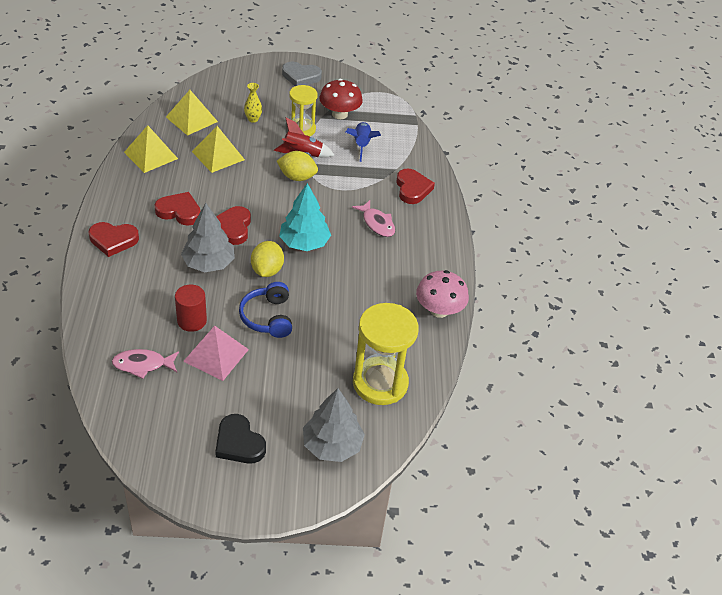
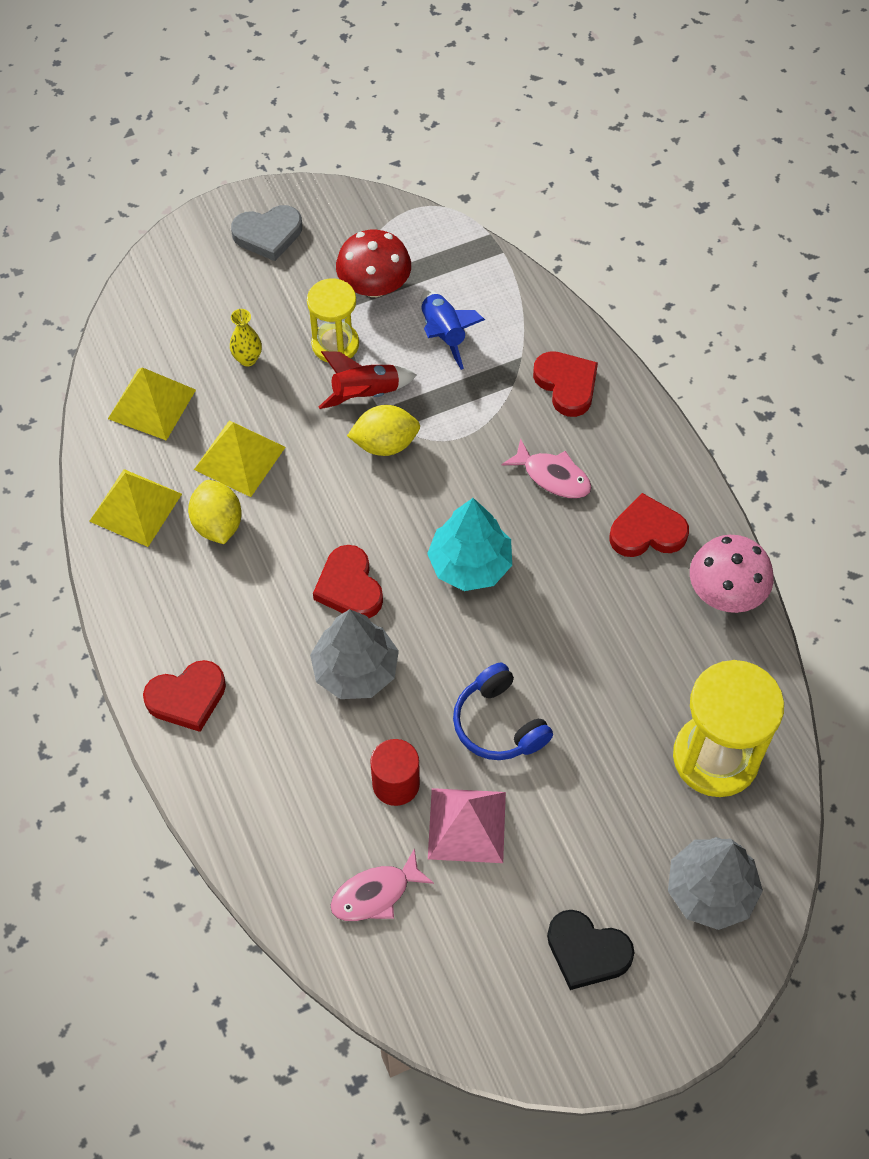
camera: 20 degrees left, 15 degrees up
(179, 211) = (250, 595): red heart -> red heart (647, 532)
(267, 270) = (447, 641): yellow lemon -> yellow lemon (217, 524)

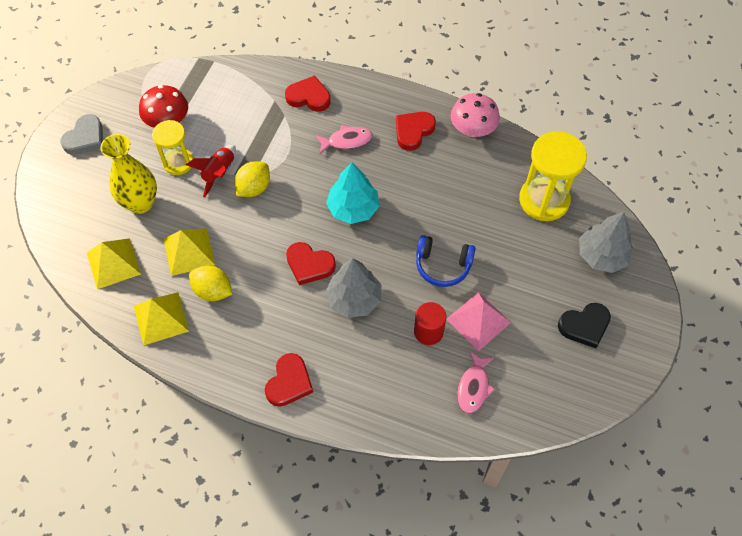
camera: 45 degrees left, 0 degrees up
(247, 359) = (140, 203): yellow vase -> yellow vase, size x2.09
(443, 334) = (226, 118): blue rocket -> none

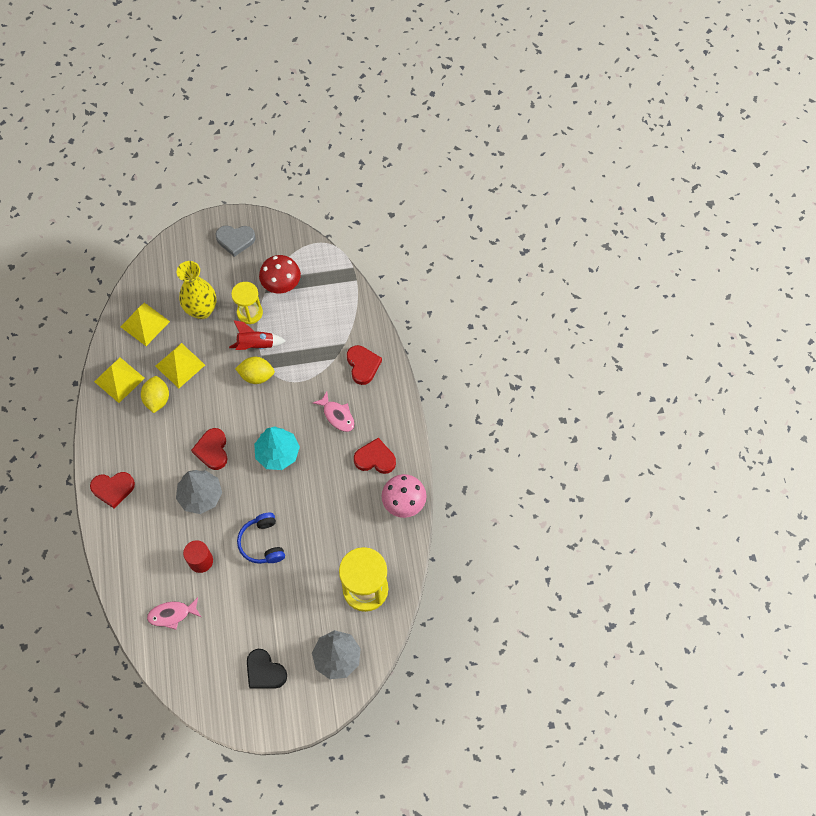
camera: 60 degrees right, 5 degrees up
(478, 321) = (228, 591): pink pyramid -> none

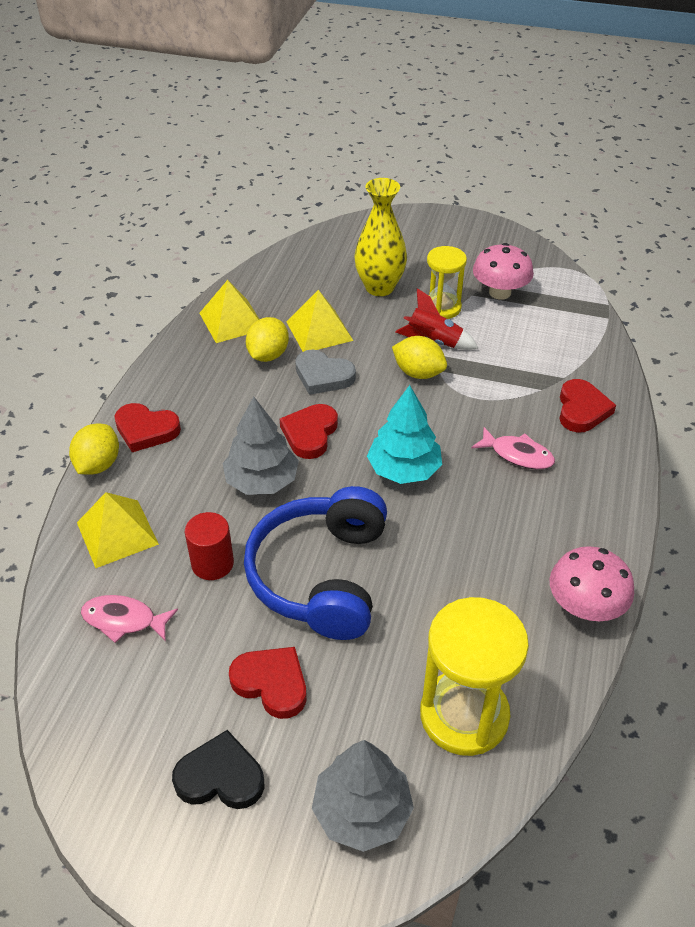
camera: 25 degrees right, 20 degrees down
(99, 525) = (98, 464): none -> yellow lemon
(145, 324) = (299, 279): yellow pyramid -> yellow pyramid (117, 533)
(235, 240) = (458, 238): grey heart -> grey heart (323, 376)
(262, 543) = (321, 576): blue headphones -> blue headphones, size x1.76
(265, 671) = (220, 777): black heart -> black heart turned 120 degrees clockwise
(281, 284) = (499, 292): red mushroom -> pink mushroom
(337, 415) = (517, 454): pink fish -> pink fish turned 45 degrees counterclockwise
(375, 458) = (557, 529): red heart -> red heart (271, 683)

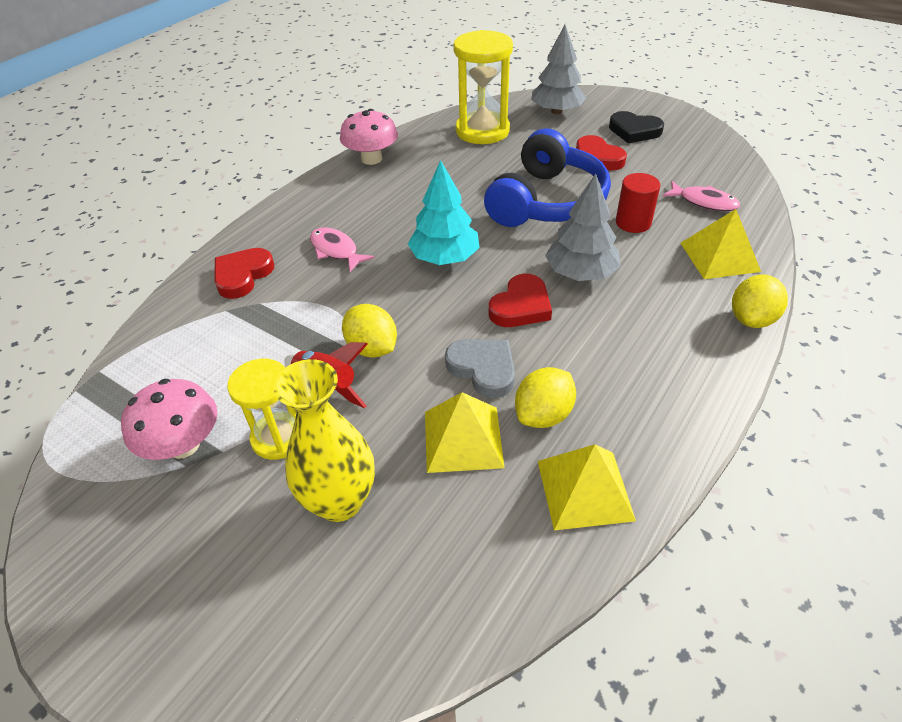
camera: 160 degrees left, 0 degrees up
(146, 430) = (703, 346): red heart -> none

